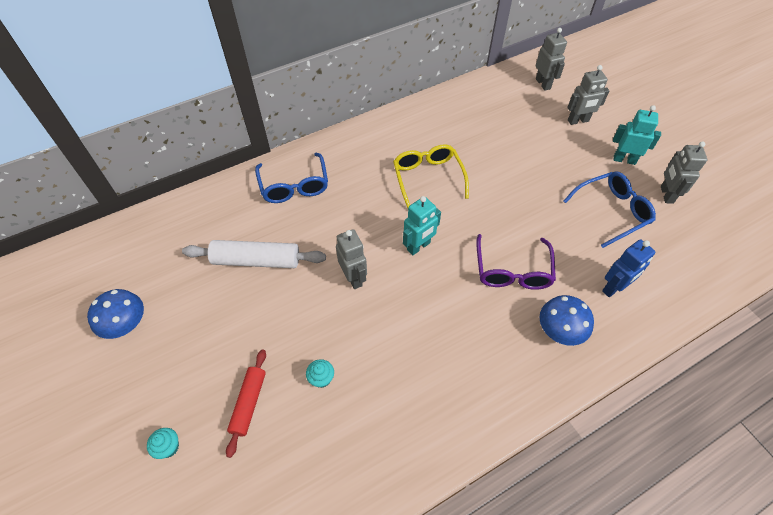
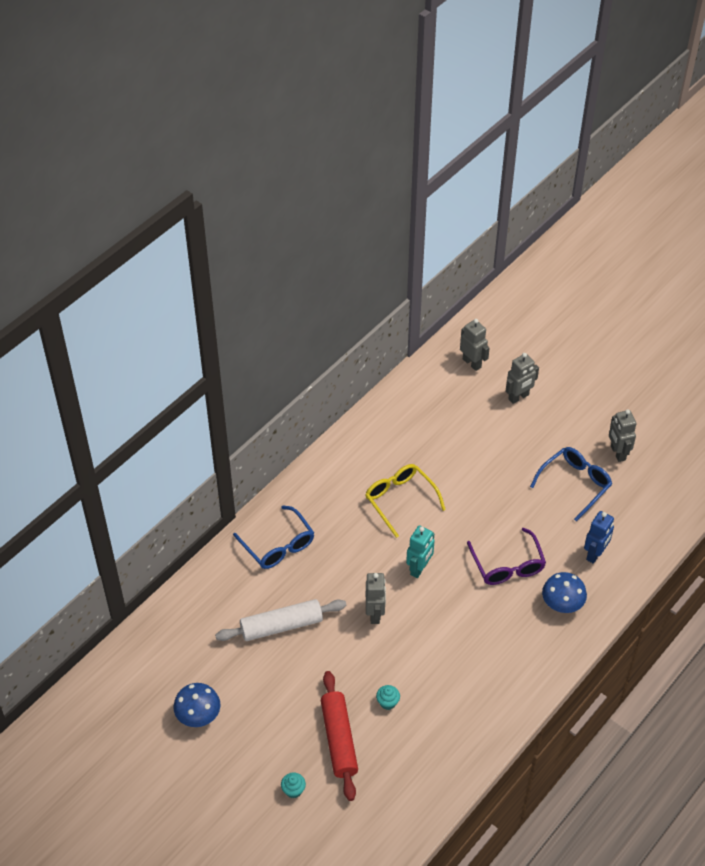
camera: 20 degrees left, 5 degrees down
(249, 403) = (339, 739): red rolling pin -> red rolling pin, size x1.53
(353, 278) = (375, 614): grey robot -> grey robot turned 45 degrees clockwise
(624, 160) = (572, 427): turquoise robot -> none

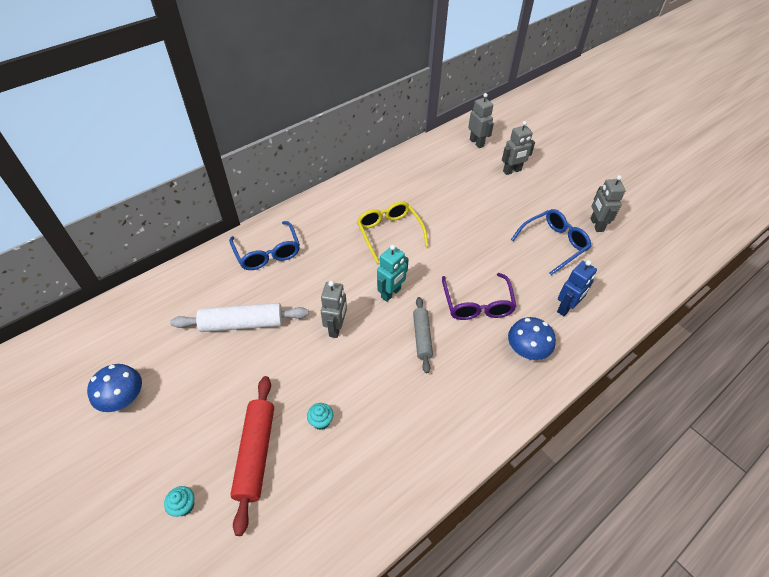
camera: 10 degrees right, 0 degrees up
(460, 608) = (422, 337): none -> grey rolling pin

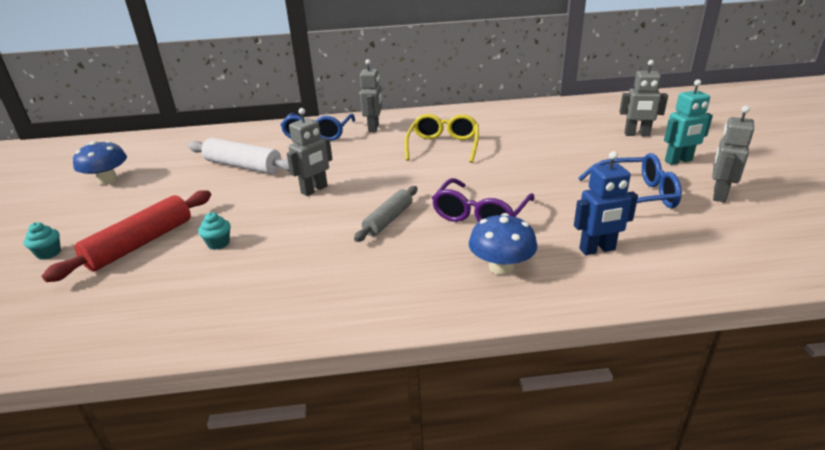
camera: 35 degrees right, 20 degrees down
(391, 293) = (395, 183): turquoise robot -> turquoise robot (678, 161)
(477, 142) = (612, 110): grey robot -> grey robot (374, 128)

